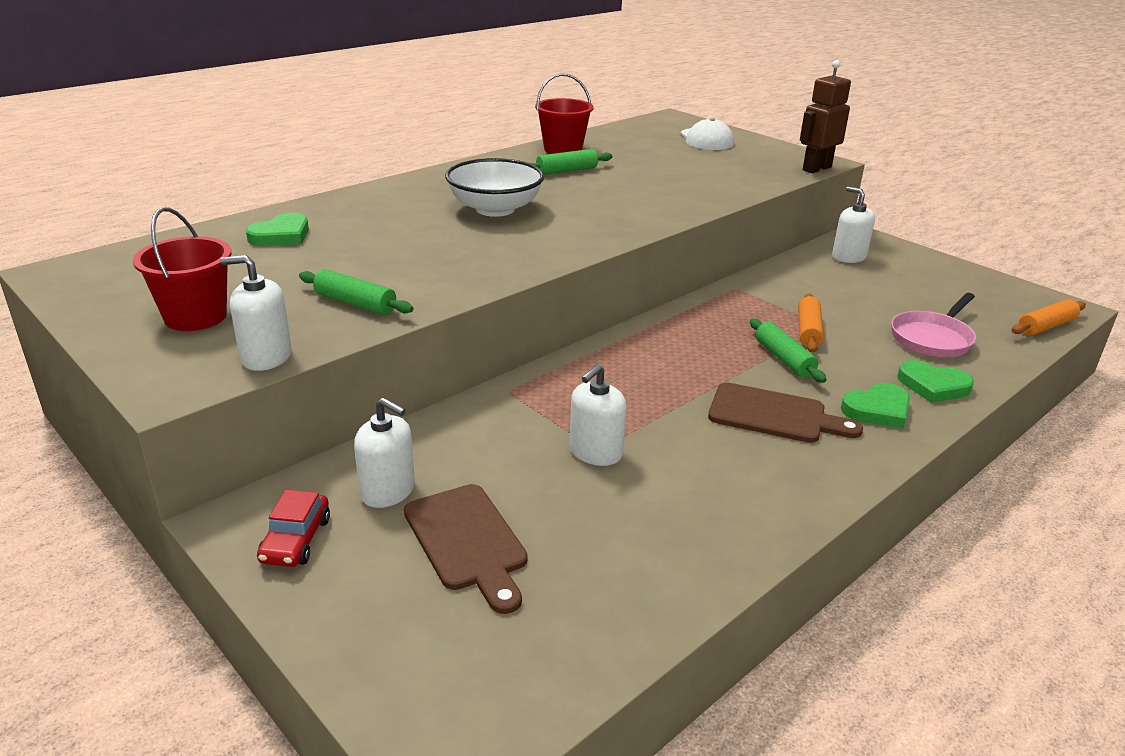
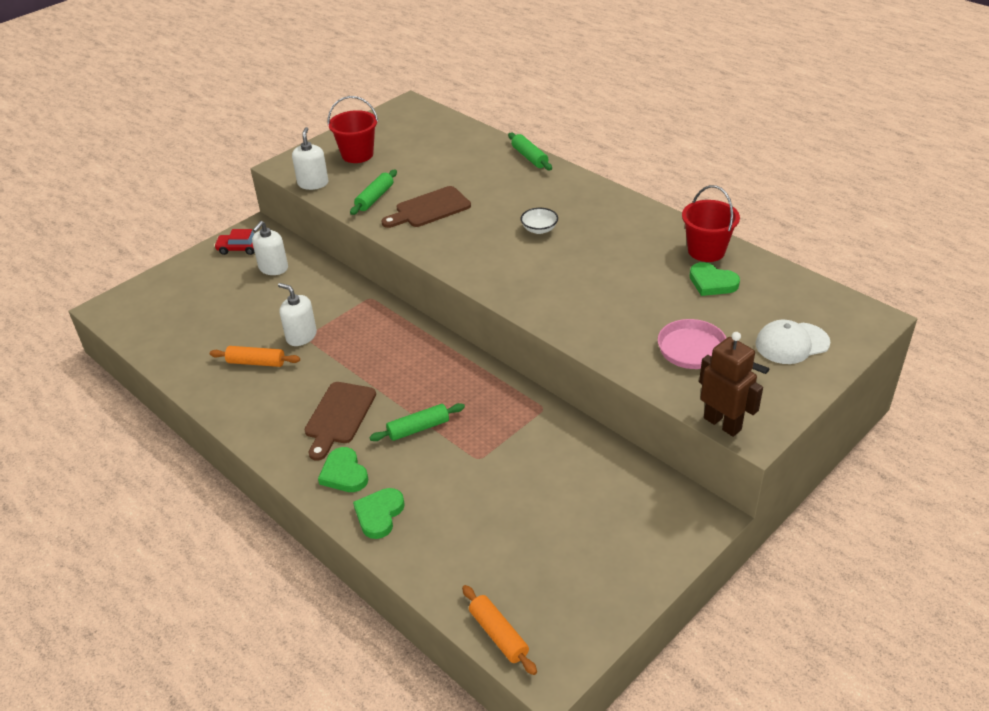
camera: 90 degrees right, 10 degrees up
(281, 235) = (471, 156): green heart -> green heart (712, 283)
(468, 541) = (230, 298): brown cutting board -> brown cutting board (429, 209)
(495, 209) = (539, 229): white bowl -> white bowl, size x0.49
(566, 171) = (644, 257): green rolling pin -> green rolling pin (529, 157)
(808, 331) = (467, 448): orange rolling pin -> orange rolling pin (256, 362)
(848, 257) = (641, 498): white soap dispenser -> none
(932, 338) = (462, 532): pink pan -> pink pan (696, 351)

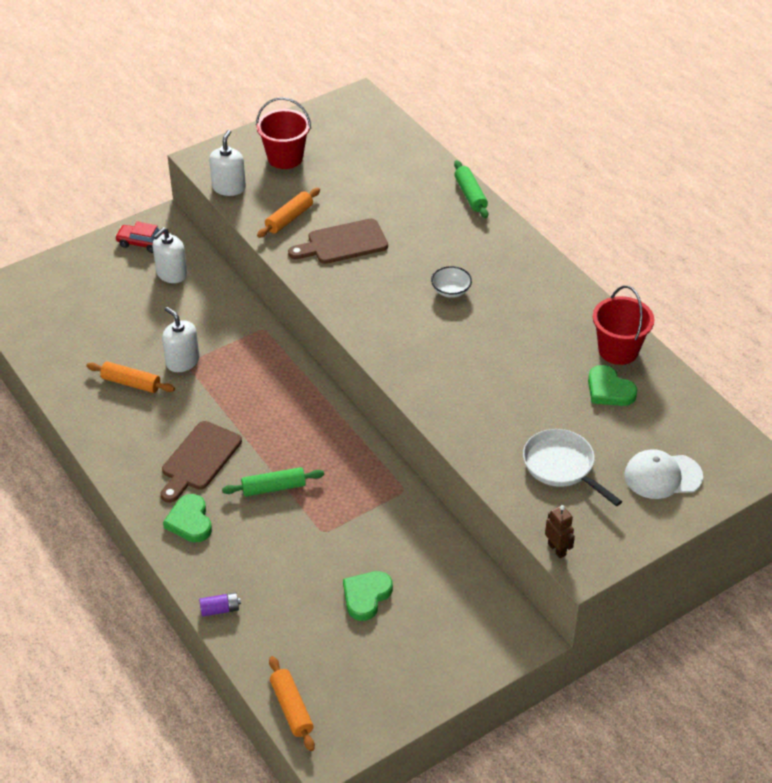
camera: 10 degrees right, 5 degrees up
(375, 198) = (289, 218): green rolling pin -> orange rolling pin
(379, 515) = (213, 570): green heart -> green heart (366, 596)
(396, 551) = (220, 609): none -> purple battery
(696, 351) = (561, 466): pink pan -> white pan
(722, 423) = (557, 549): brown robot -> brown robot, size x0.57

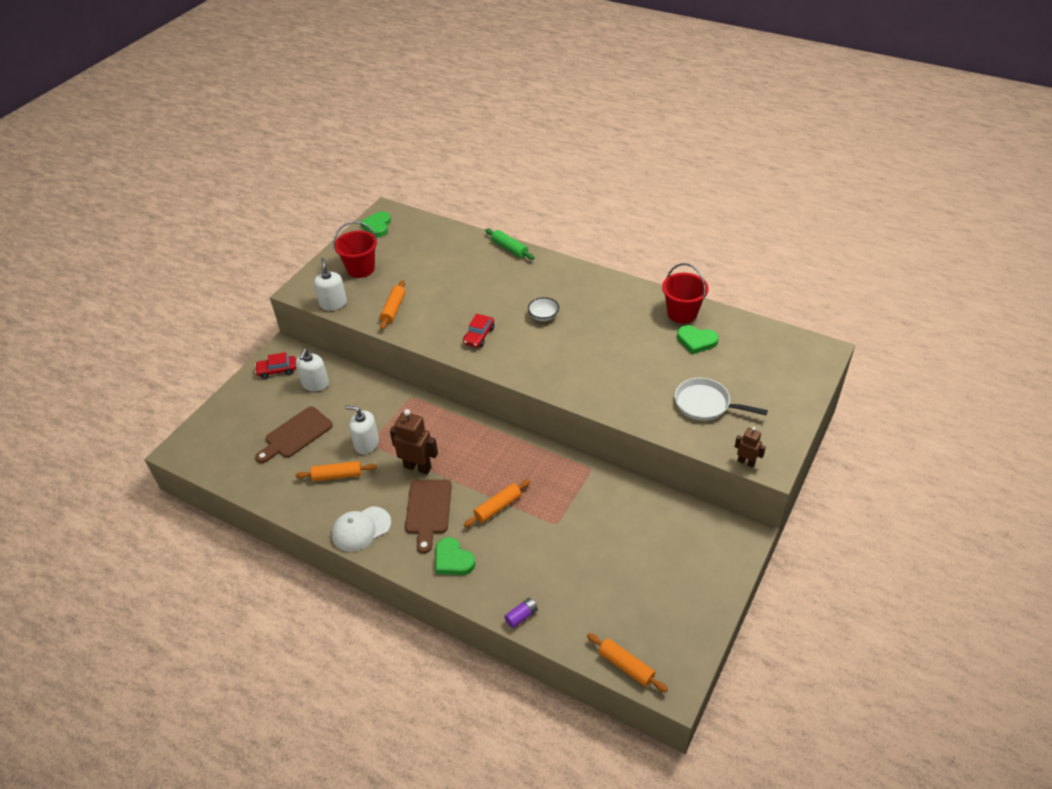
camera: 25 degrees left, 0 degrees up
(219, 409) = (417, 467): none -> brown robot
(274, 488) = (498, 507): green rolling pin -> orange rolling pin
(343, 243) = (445, 312): brown cutting board -> brown cutting board (296, 435)
(361, 285) = (479, 336): none -> red car
(366, 596) = (619, 556): green heart -> green heart (377, 226)
(662, 476) = (773, 383): white cap -> white cap (361, 529)

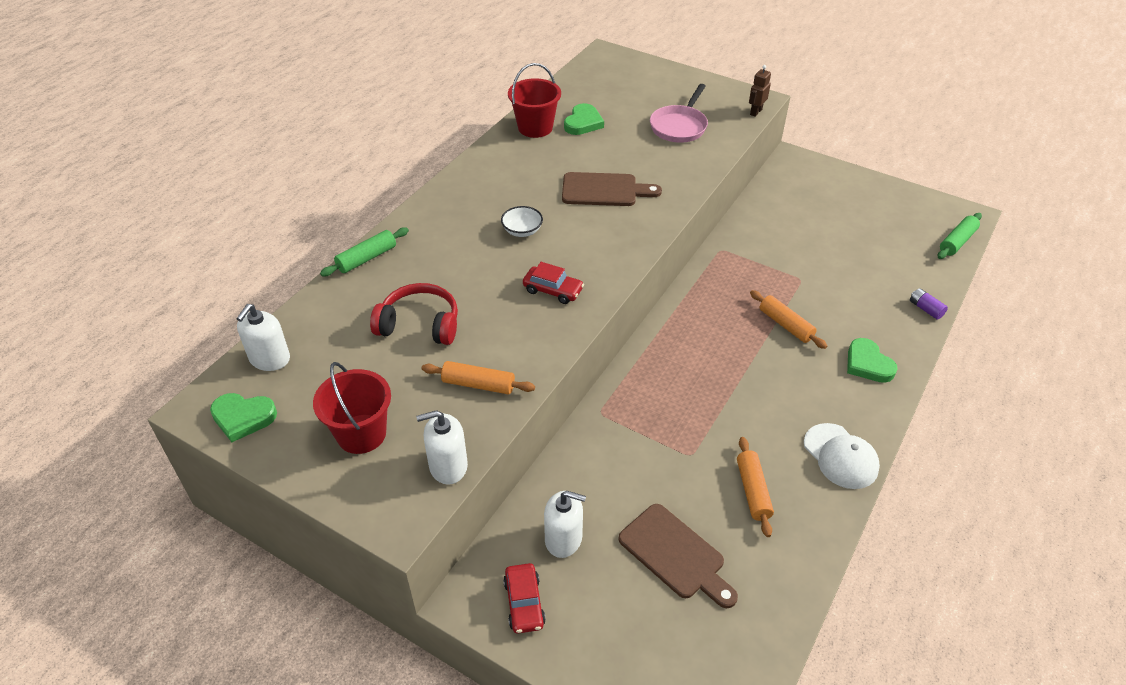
camera: 90 degrees left, 0 degrees up
(366, 444) = (691, 460): white soap dispenser -> white soap dispenser (269, 359)
(417, 467) = (730, 401): brown robot -> none
(428, 510) = (799, 388): brown cutting board -> brown cutting board (604, 190)
(447, 279) = (420, 324): none -> red headphones
(453, 560) = (868, 364): green heart -> green heart turned 105 degrees clockwise
(626, 666) = (957, 241): orange rolling pin -> green rolling pin
(705, 404) = (679, 126): white pan -> pink pan

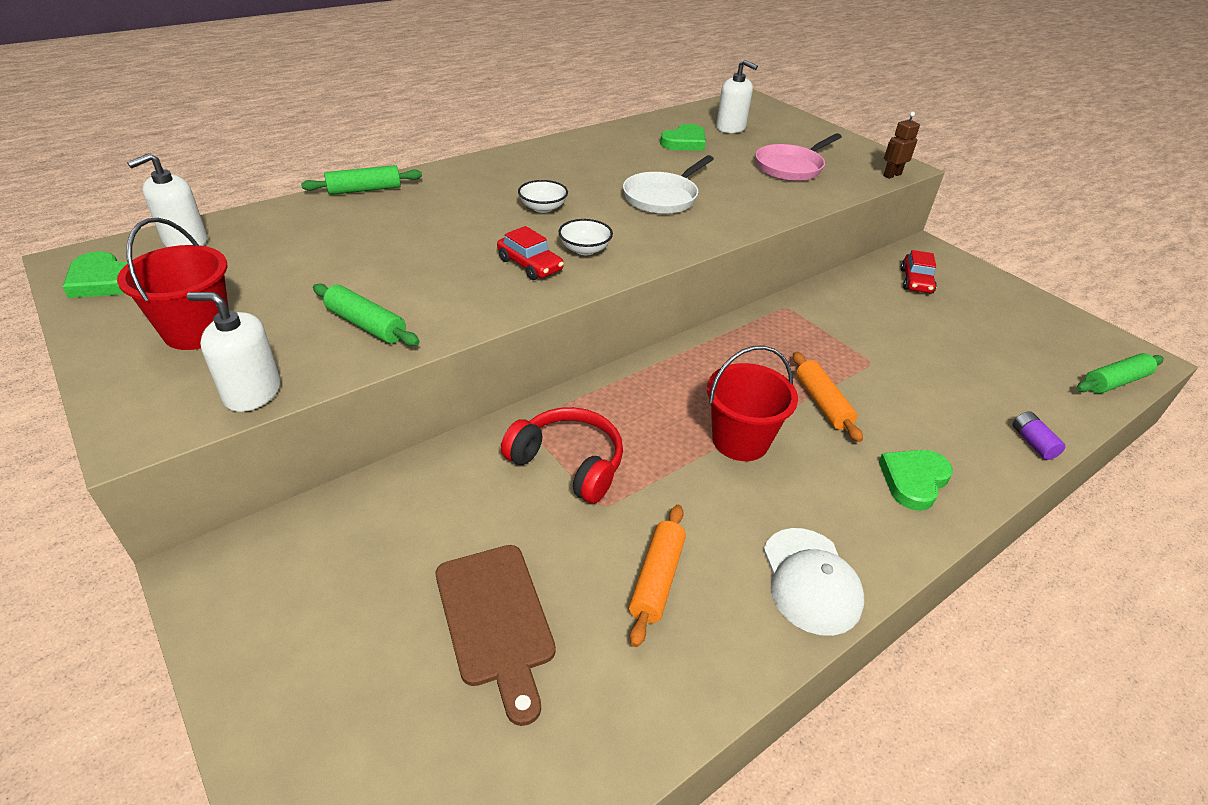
camera: 20 degrees right, 5 degrees down
(420, 324) = (360, 255): red headphones -> red headphones (568, 463)
(478, 384) = (366, 325): orange rolling pin -> green rolling pin
(524, 603) = (262, 602): red car -> red car (916, 281)
(535, 127) = (630, 135): red bucket -> red bucket (740, 440)
(563, 539) = (372, 545): white soap dispenser -> white soap dispenser (731, 128)
(582, 262) = (585, 249): none -> white bowl
(604, 190) = (663, 197): brown cutting board -> white pan
(868, 364) = (913, 480): green heart -> green heart turned 45 degrees clockwise

